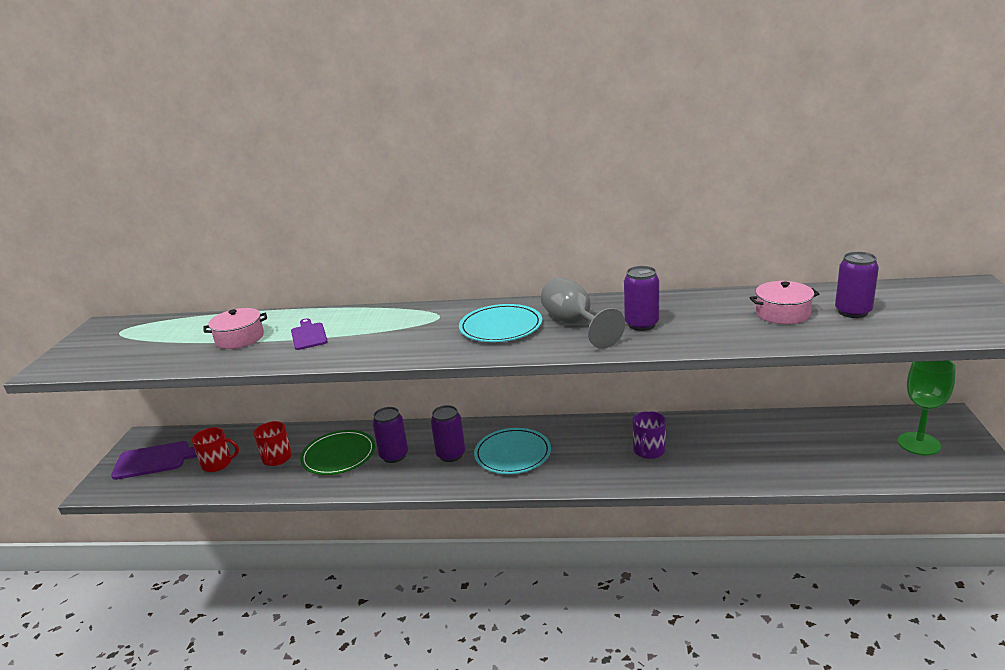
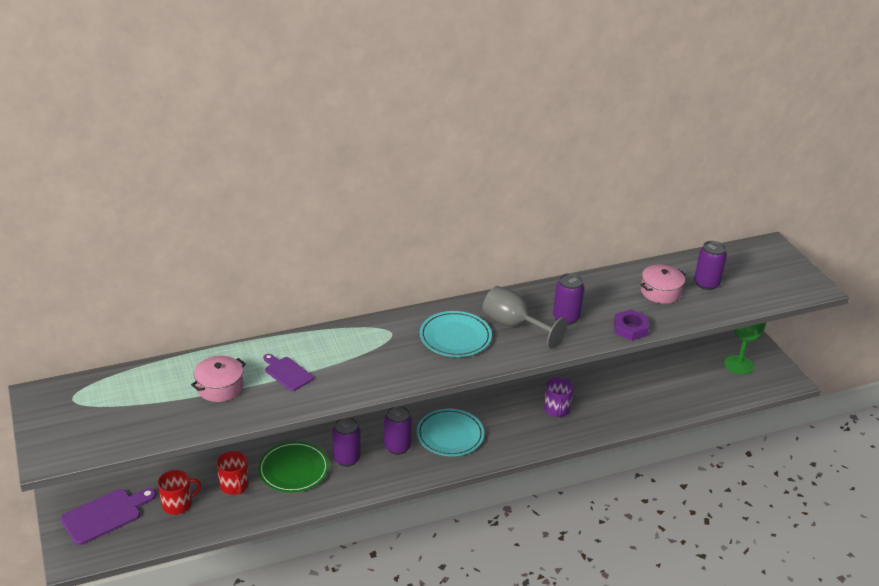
camera: 30 degrees left, 10 degrees up
(716, 342) = (630, 329): none -> purple nut

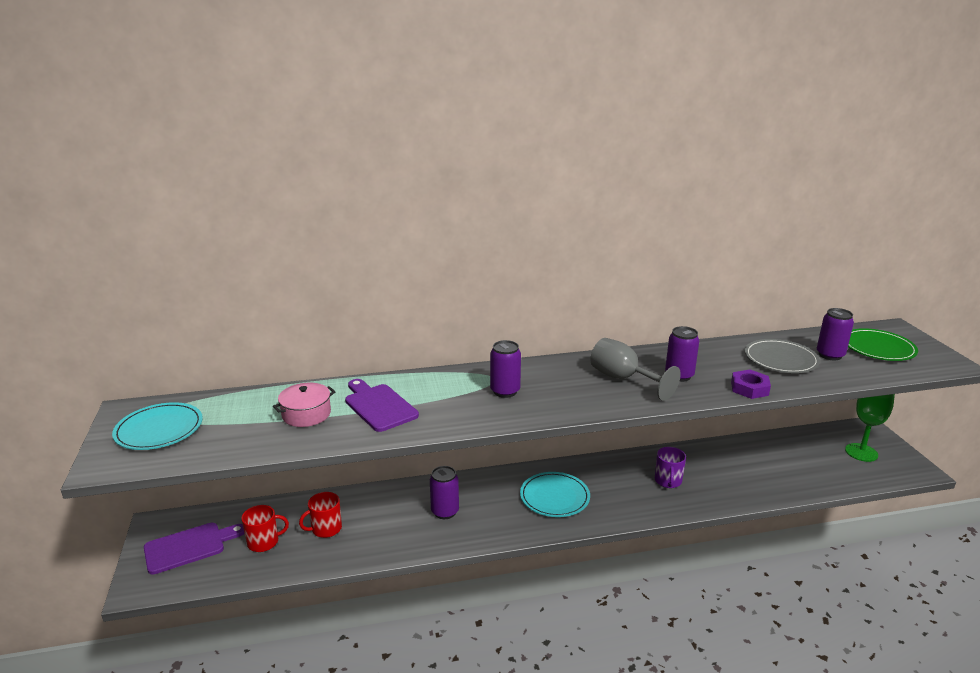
camera: 10 degrees right, 10 degrees down
(234, 486) = (325, 529): red mug -> red mug turned 75 degrees clockwise
(287, 373) = (379, 406): purple cutting board -> purple cutting board, size x1.56
(293, 469) = (389, 518): green plate -> green plate (878, 348)
(397, 447) = (498, 504): purple can -> purple can (505, 391)
(455, 337) = (560, 385): turquoise plate -> turquoise plate (159, 429)
(660, 292) = (780, 359): pink pot -> grey plate

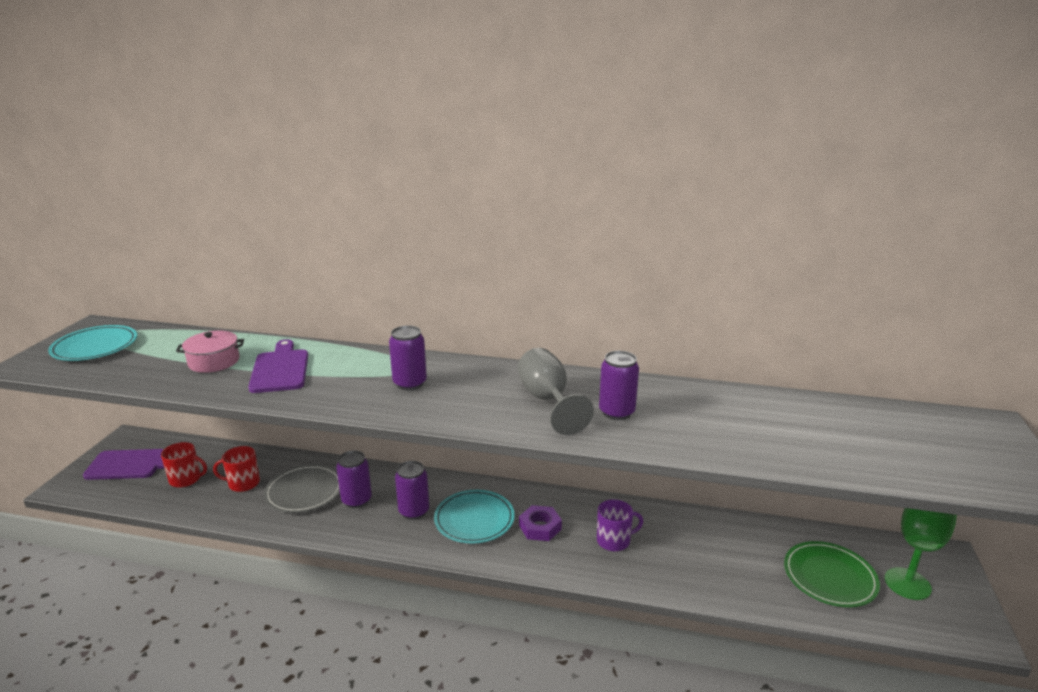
camera: 25 degrees right, 0 degrees up
(668, 481) = (614, 540): purple mug -> purple mug turned 135 degrees counterclockwise
(749, 388) = (687, 448): purple nut -> purple nut (540, 527)
(780, 359) = (771, 424): grey plate -> grey plate (304, 491)
(830, 355) = (848, 434): purple can -> purple can (414, 511)
(878, 348) = (934, 442): green plate -> green plate (829, 576)

